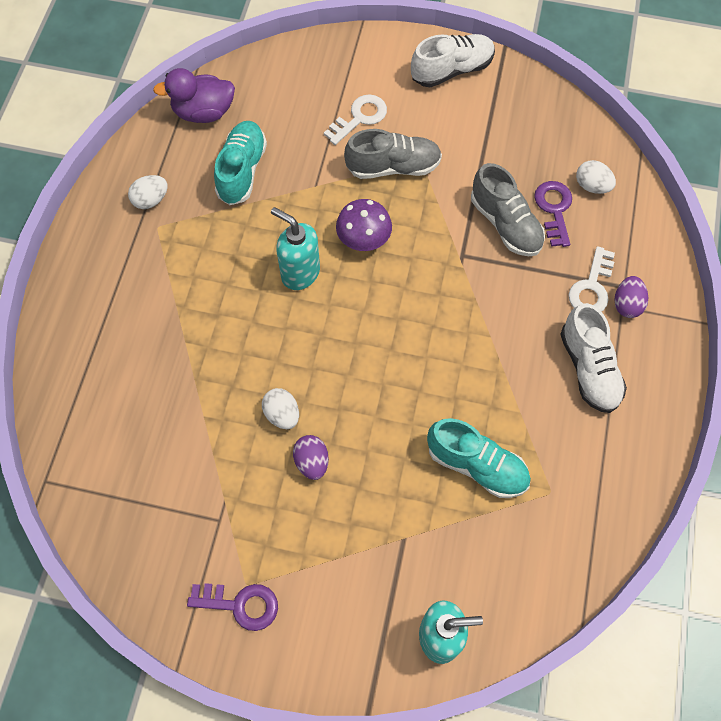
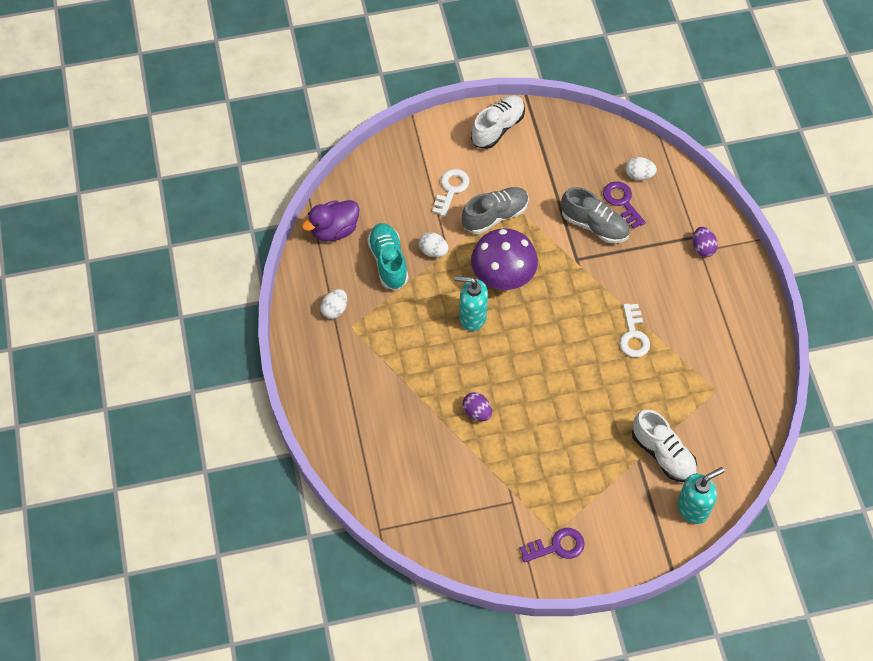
camera: 25 degrees left, 5 degrees down
(282, 414) = (515, 416): white egg -> white egg (433, 251)
(312, 462) = (552, 438): purple egg -> purple egg (477, 412)
(363, 239) = (503, 275): purple mushroom -> purple mushroom, size x1.55
(477, 465) = (660, 394): turquoise shoe -> none
(589, 368) = (699, 301): white shoe -> white shoe (663, 454)
(591, 287) = (674, 246): white key -> white key (633, 335)

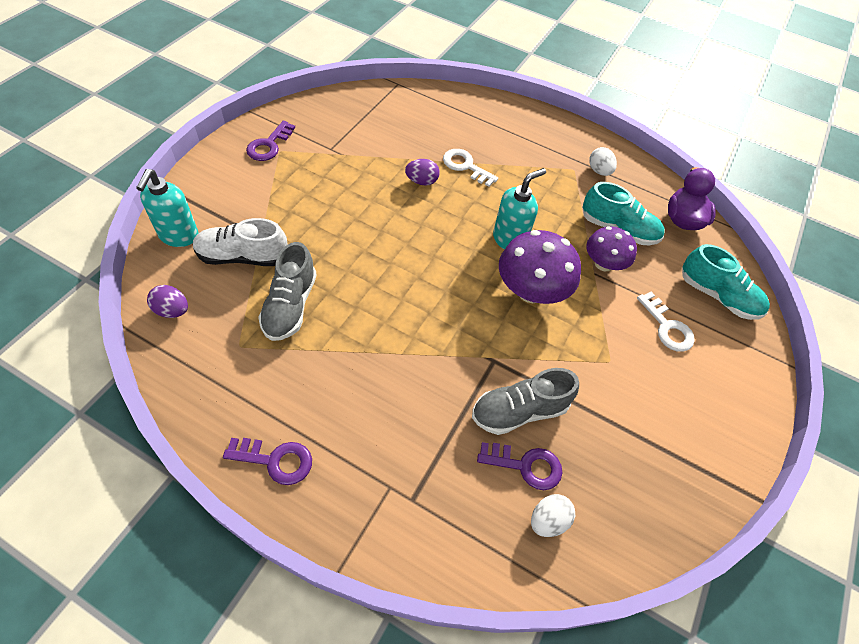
camera: 125 degrees right, 5 degrees down
(392, 176) = (717, 296): none -> turquoise shoe
(433, 251) = (603, 264): white egg -> purple mushroom
(495, 216) = (605, 336): grey shoe -> grey shoe (290, 306)
(498, 128) = (725, 429): white shoe -> none
(633, 335) = (366, 333): white key -> white key (466, 166)
(702, 248) = (390, 493): purple egg -> purple egg (172, 310)
(746, 310) = (275, 460): none -> purple key

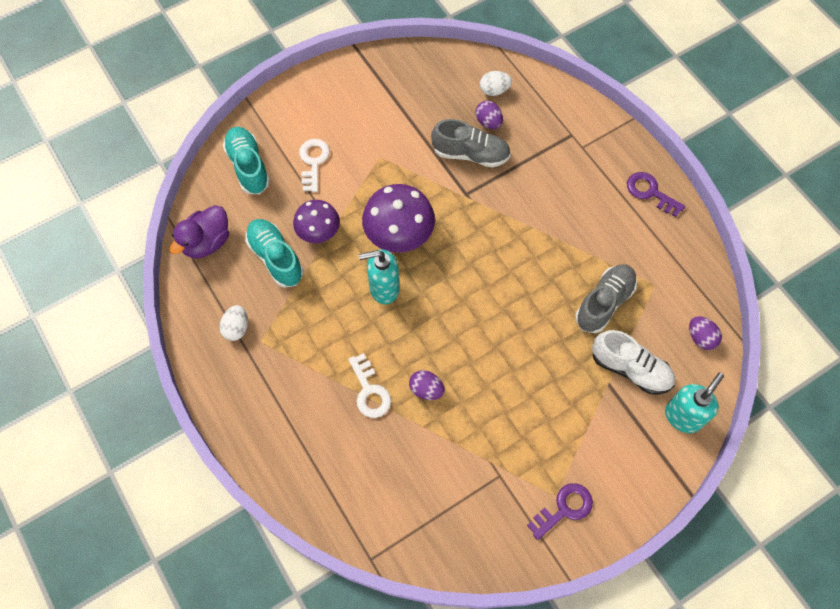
camera: 145 degrees left, 10 degrees up
(525, 465) = (488, 122): purple key -> purple egg

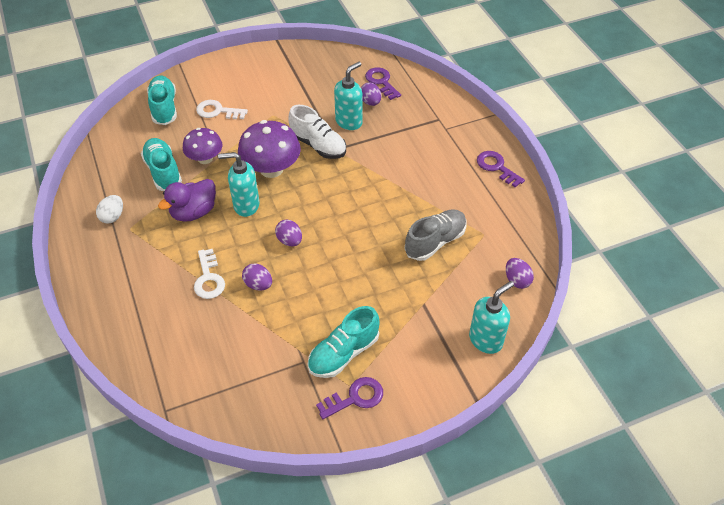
camera: 10 degrees right, 15 degrees down
(207, 242) = (111, 154): purple duck -> purple duck (194, 212)
(313, 162) = (218, 111): white key -> white key turned 90 degrees counterclockwise
(445, 327) = (289, 241): none -> purple egg
(470, 154) = (349, 122): grey shoe -> turquoise soap dispenser
(494, 90) = (381, 82): white egg -> purple key
(539, 458) = (343, 353): none -> turquoise shoe
(630, 369) = (446, 295): white shoe -> white shoe (318, 145)

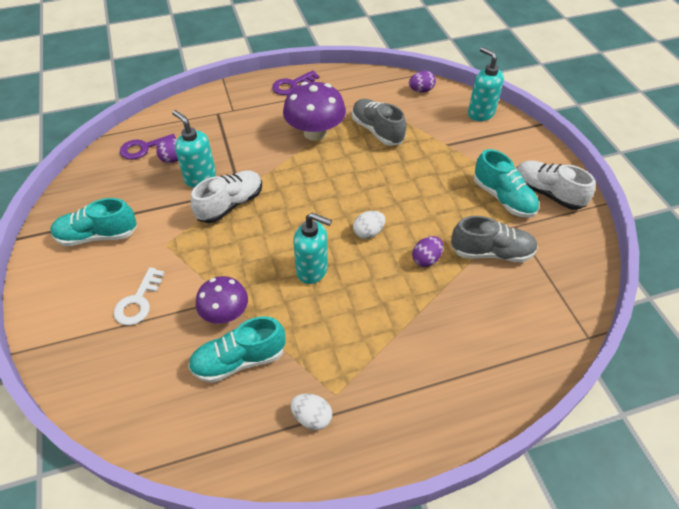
camera: 85 degrees left, 0 degrees up
(164, 108) = (107, 367): turquoise shoe -> turquoise shoe (97, 235)
(194, 212) = (316, 322): purple duck -> none
(208, 278) = (418, 304): white key -> none
(246, 205) = (312, 270): turquoise soap dispenser -> turquoise soap dispenser turned 75 degrees counterclockwise
(267, 337) = (491, 252): none -> grey shoe
(271, 169) = (259, 246): purple mushroom -> purple mushroom (315, 132)
(289, 241) = (368, 232): purple egg -> white egg
(355, 398) = (547, 193): purple key -> white shoe

